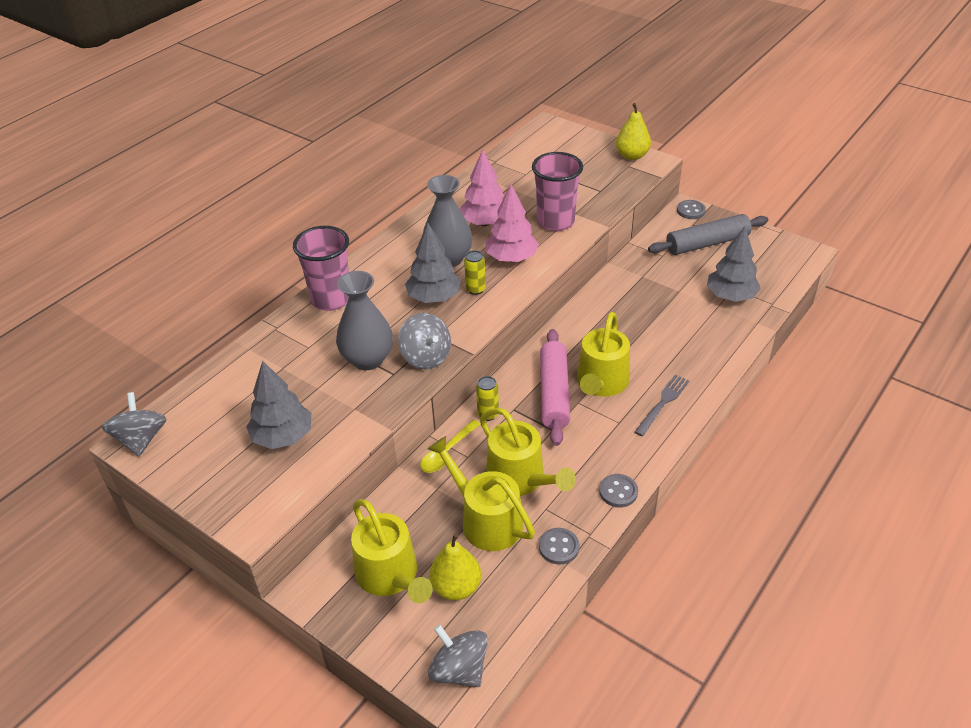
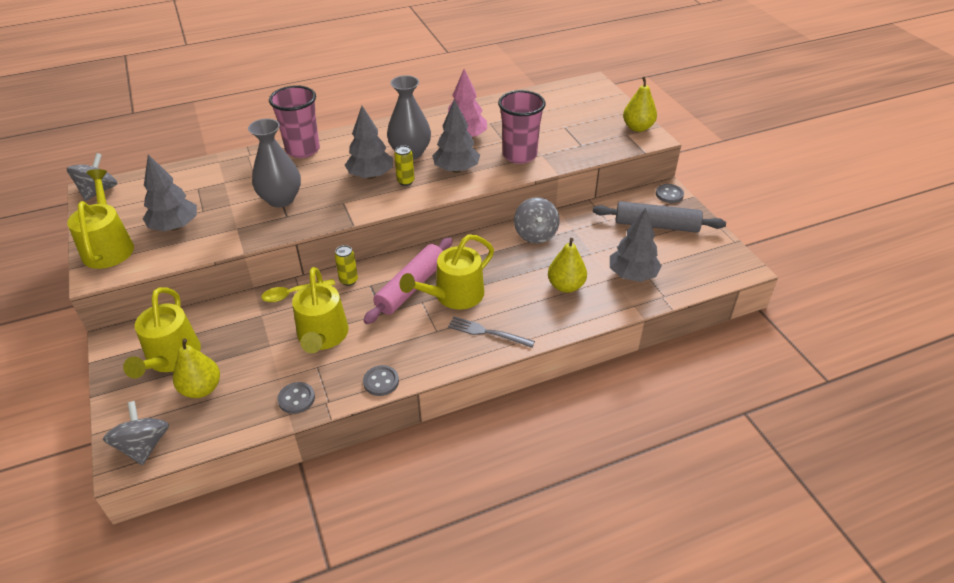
camera: 30 degrees right, 0 degrees up
(426, 357) = (320, 214): grey spinning top -> grey spinning top (535, 234)
(486, 520) = (269, 353): yellow watering can -> yellow watering can (108, 247)
(511, 258) = (456, 169): pink tree -> grey tree
(663, 402) = (486, 332): grey fork -> grey fork turned 135 degrees counterclockwise
(687, 330) = (566, 286): none -> yellow pear

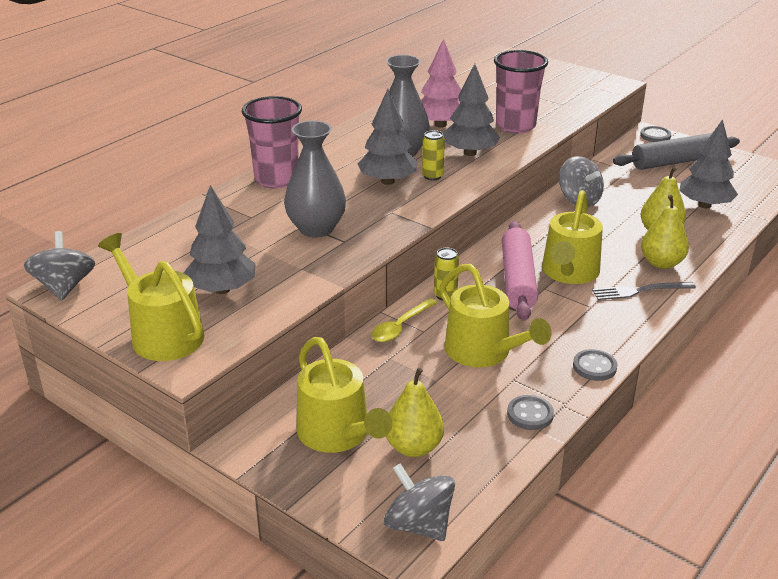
camera: 30 degrees left, 10 degrees down
(637, 127) = (593, 79): yellow pear -> yellow pear (661, 263)

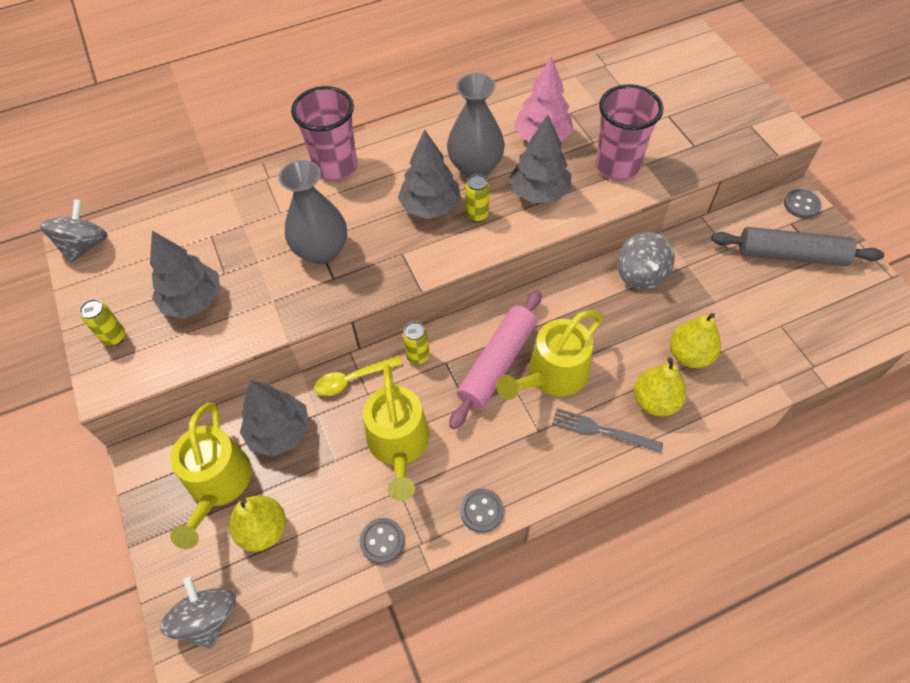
camera: 30 degrees right, 25 degrees up
(162, 334) = (114, 337): yellow watering can -> yellow can
(704, 205) = (770, 335): grey tree -> grey tree (279, 432)

